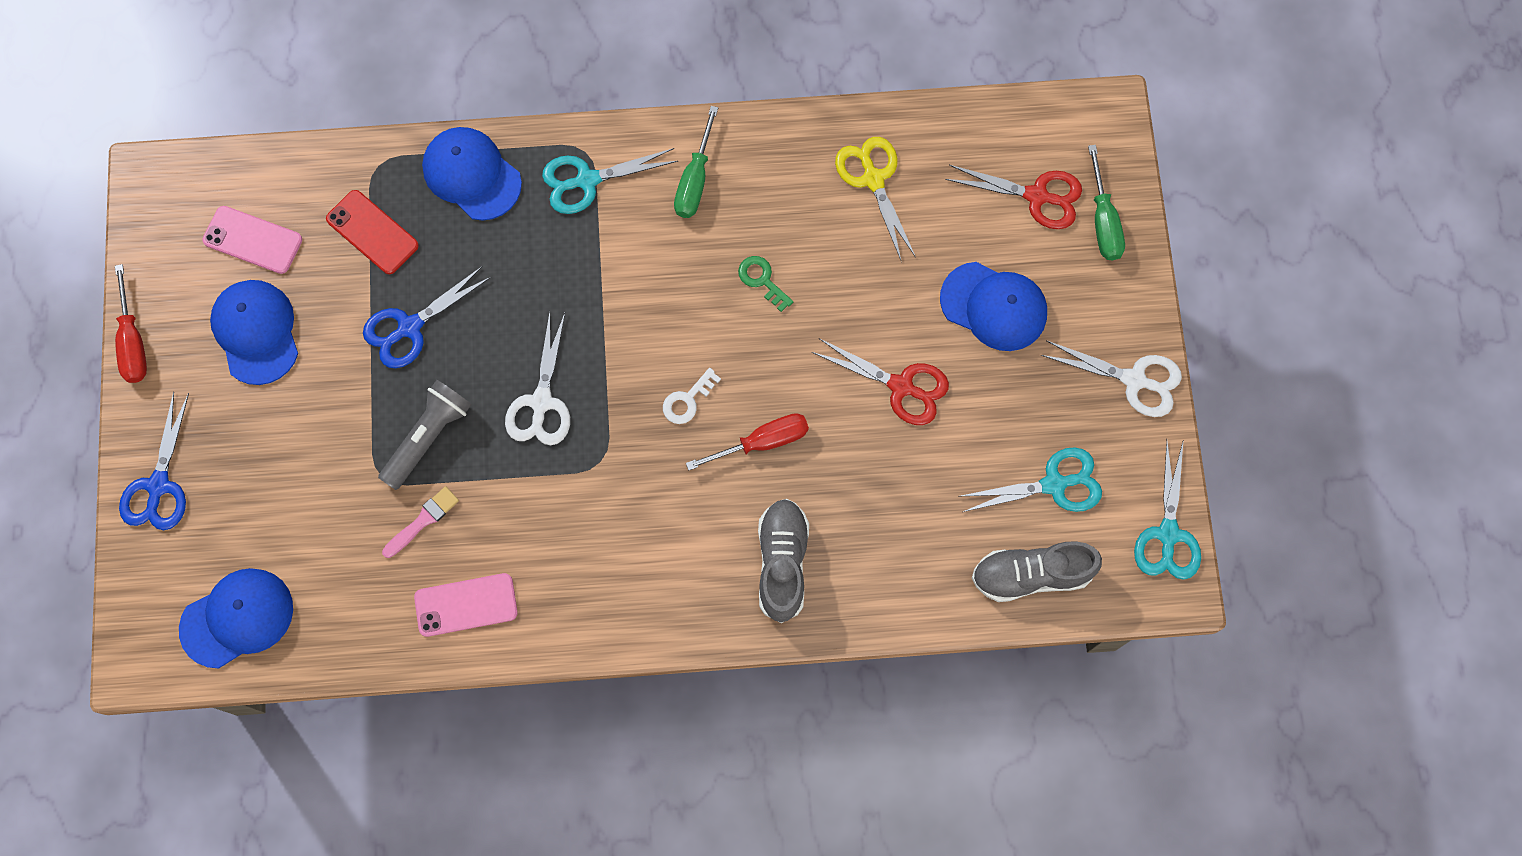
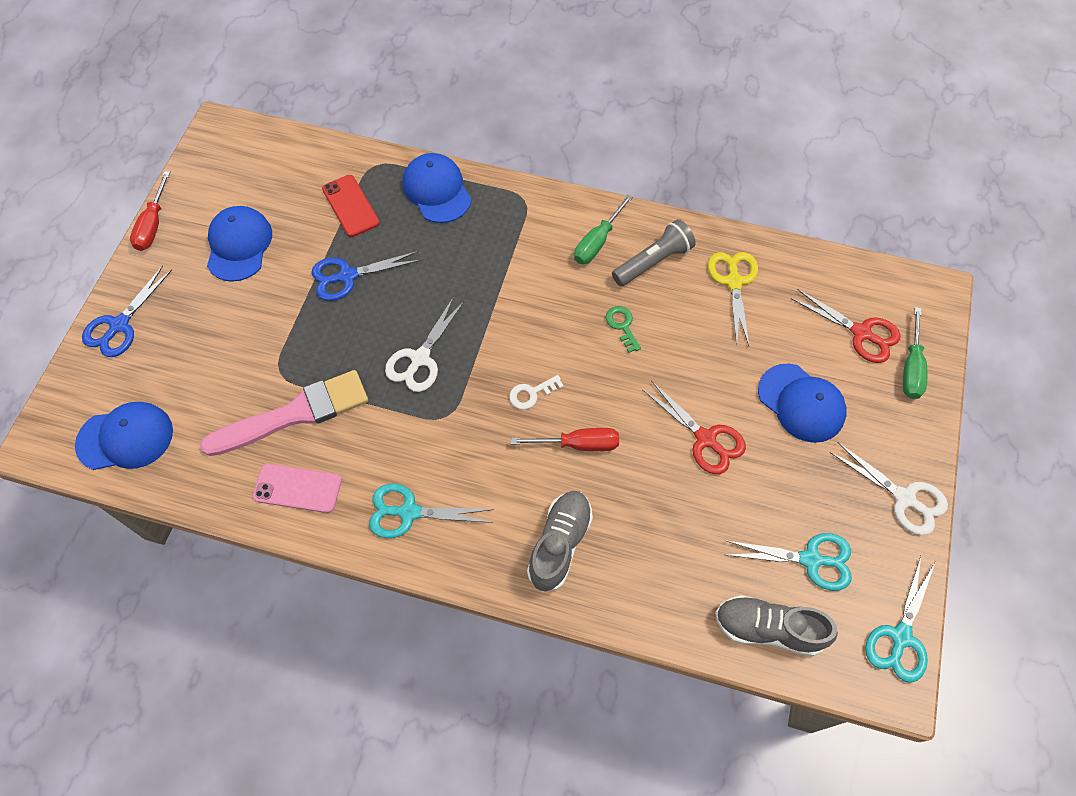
camera: 20 degrees right, 10 degrees down
(252, 240) = (266, 186): pink phone -> none
(423, 520) = (294, 414): pink brush -> pink brush, size x2.23
(428, 437) = (326, 356): grey flashlight -> grey flashlight (653, 261)
(587, 180) = (518, 218): turquoise scissors -> turquoise scissors (409, 512)

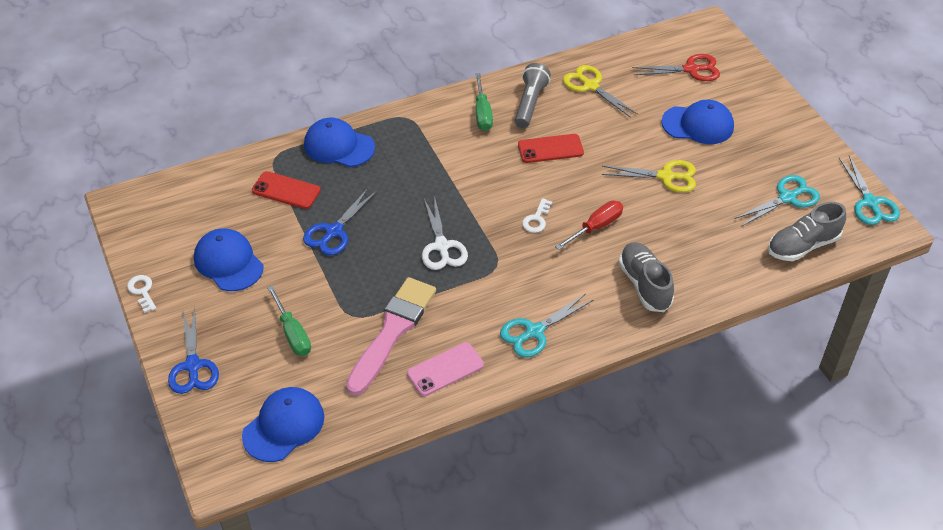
camera: 40 degrees left, 15 degrees down
(153, 225) = (142, 291): red screwdriver -> white key
(622, 326) = (550, 149): green key -> red phone
(705, 439) = (665, 176): red scissors -> yellow scissors
(904, 498) = (801, 136): white scissors -> none
(911, 368) = (736, 71): green screwdriver -> green screwdriver (293, 334)

